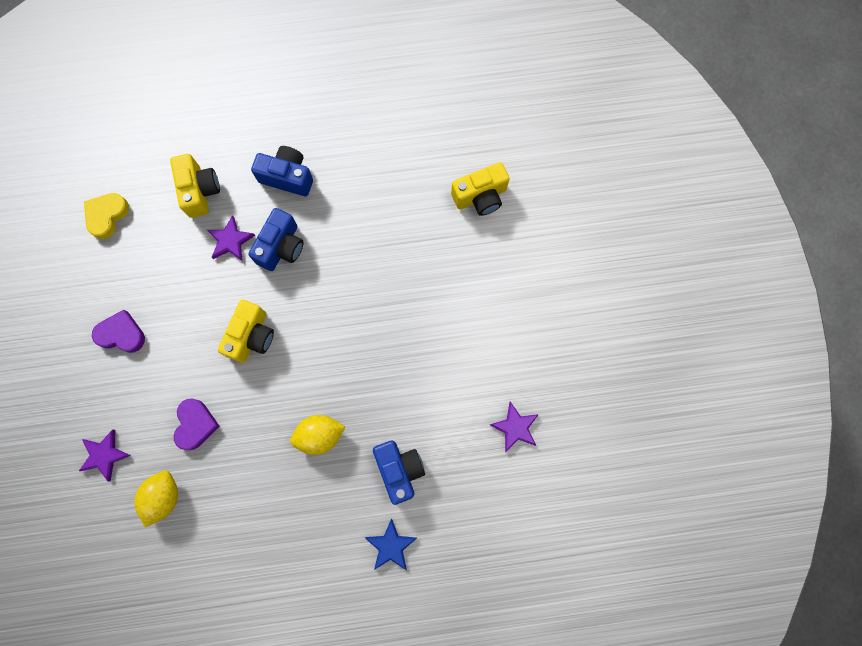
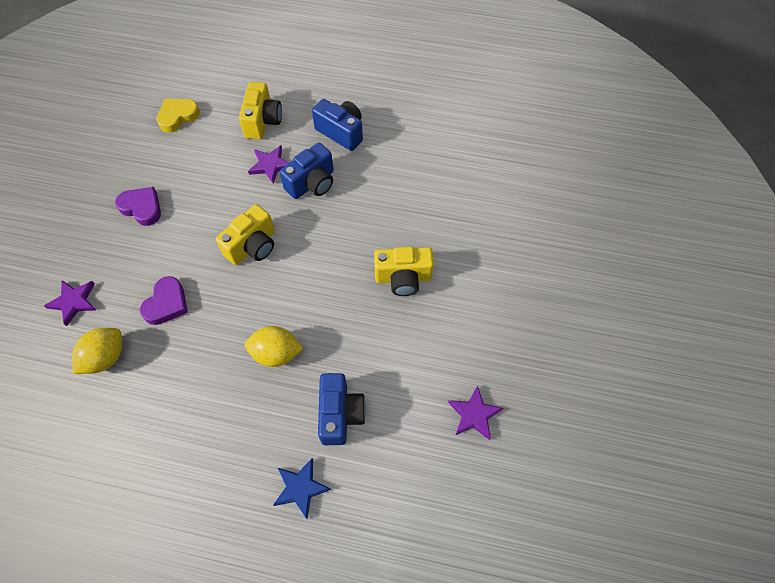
camera: 20 degrees right, 15 degrees down
(480, 196) = (509, 197): yellow camera -> yellow camera (403, 278)

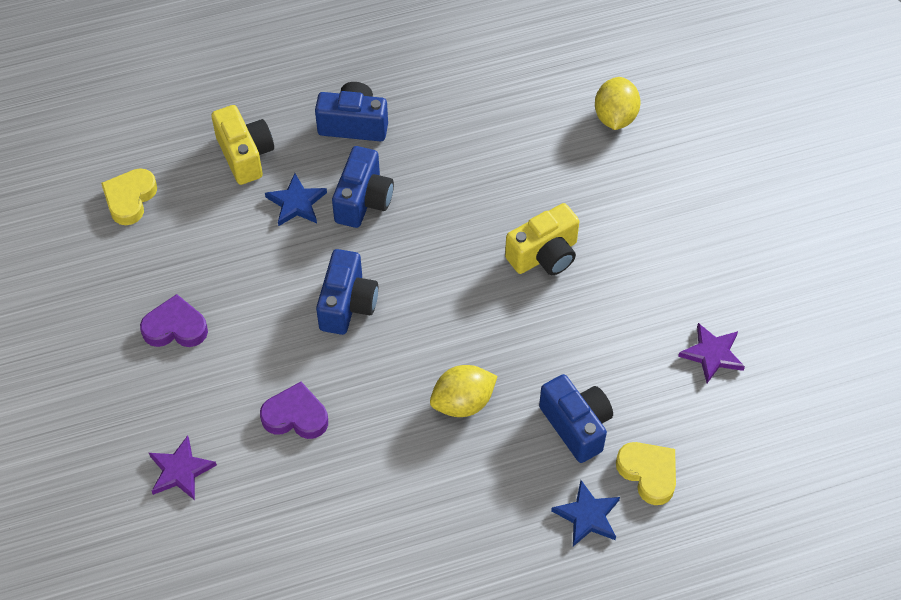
camera: 30 degrees left, 5 degrees down
(105, 357) = (270, 507): yellow lemon -> yellow lemon (615, 117)
(167, 304) = (295, 416): purple heart -> purple heart turned 75 degrees counterclockwise
(253, 246) = (347, 304): yellow camera -> blue camera
(270, 165) = (296, 203): purple star -> blue star
(366, 481) = (648, 473): none -> yellow heart

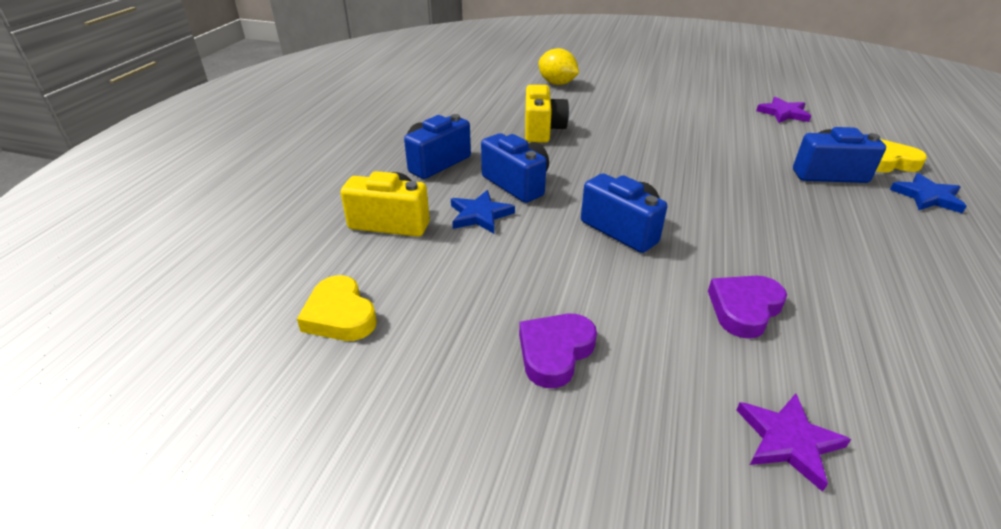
camera: 55 degrees left, 20 degrees down
(463, 402) = (777, 211): yellow lemon -> none
(544, 255) = (649, 135): yellow camera -> yellow camera (542, 130)

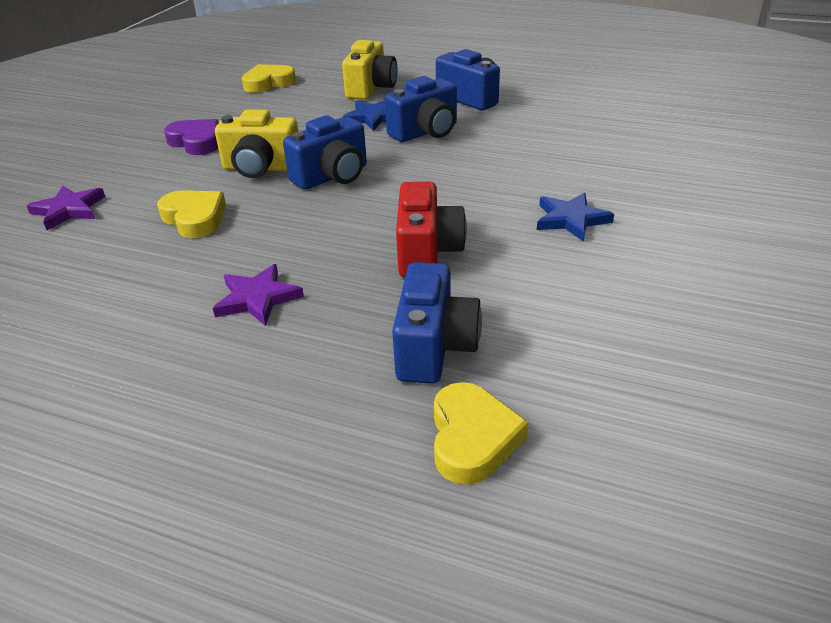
camera: 95 degrees right, 0 degrees up
(542, 130) = (554, 146): yellow camera -> yellow camera (261, 168)
(557, 83) = (723, 160): yellow lemon -> none
(726, 178) = (427, 252): none -> red camera
(744, 309) = (195, 218): purple heart -> yellow heart
(783, 113) = (681, 366): purple star -> purple star (257, 298)
(927, 197) = (346, 437): blue star -> blue star (571, 220)

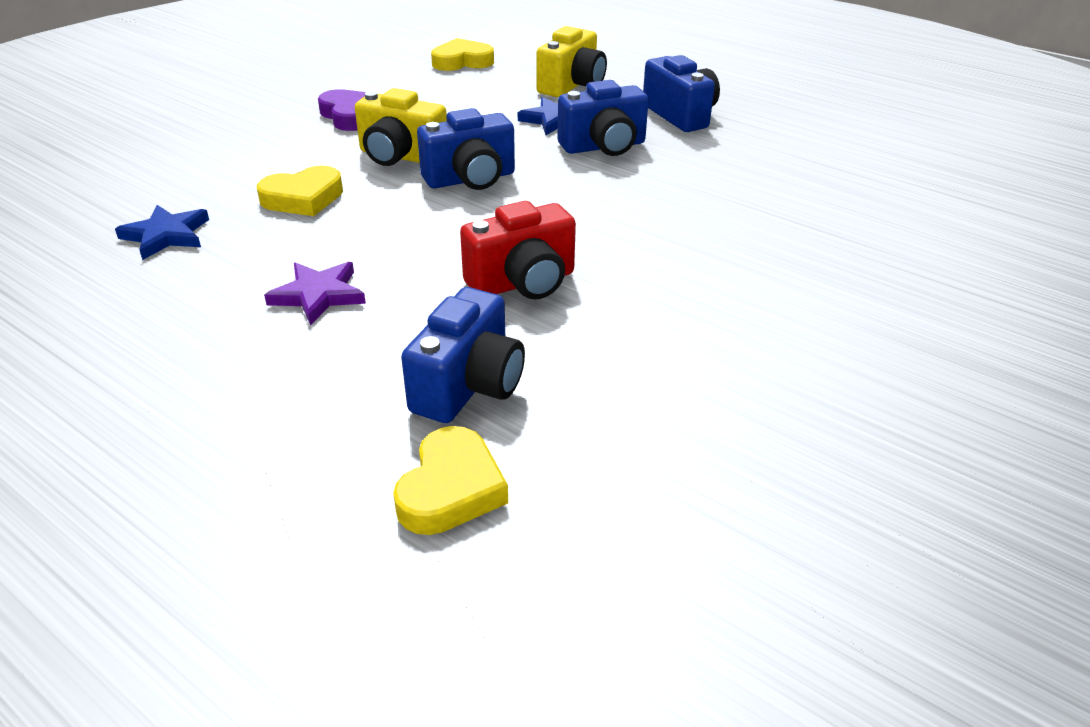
camera: 15 degrees right, 0 degrees up
(69, 210) = (187, 166): purple star -> none
(195, 218) = (303, 198): yellow heart -> yellow heart turned 90 degrees clockwise
(427, 252) = (523, 283): red camera -> red camera turned 45 degrees clockwise
(571, 220) = (709, 279): blue star -> blue star (166, 235)

